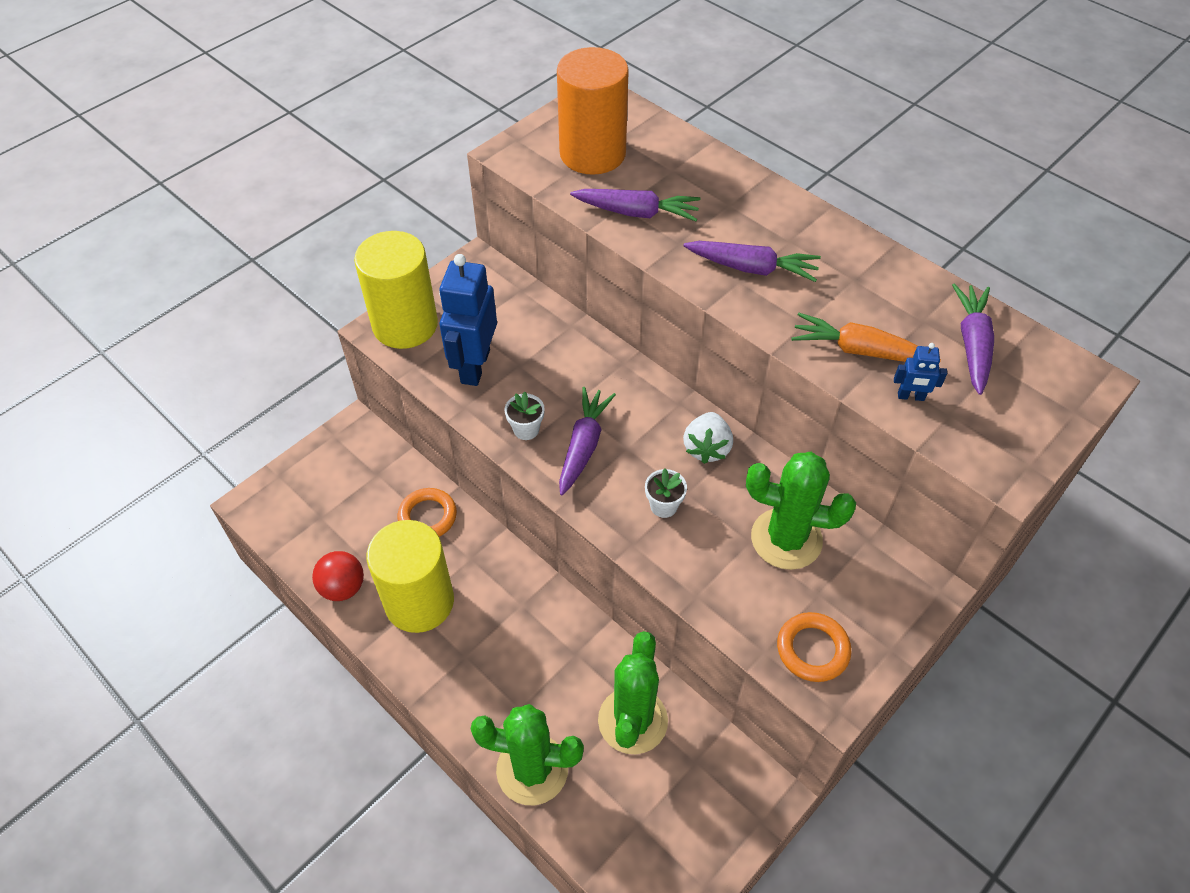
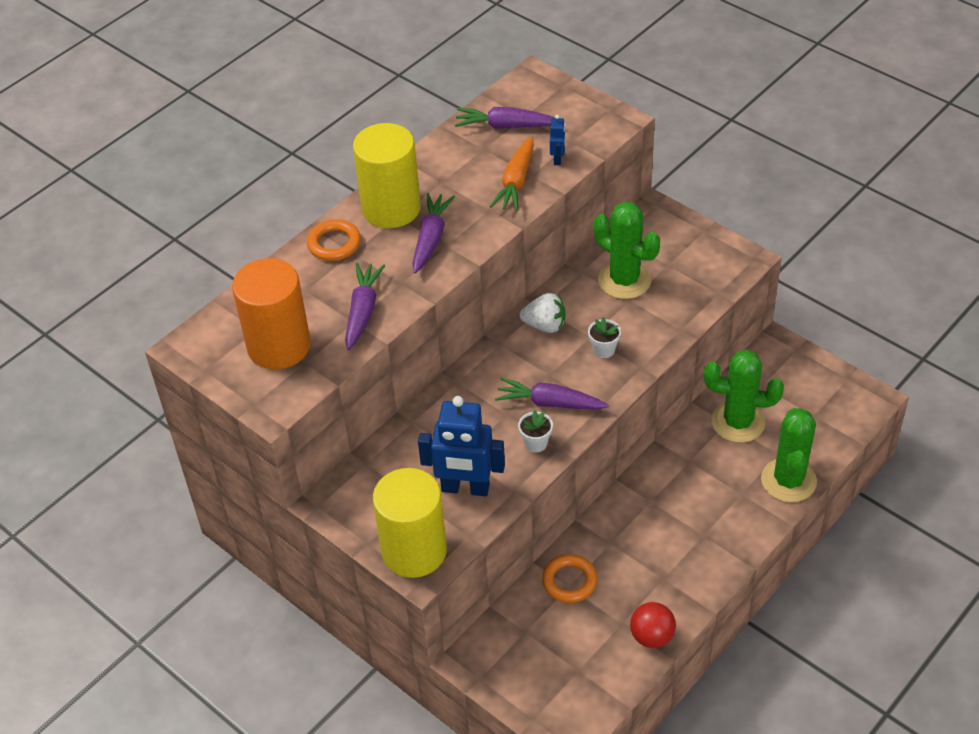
camera: 90 degrees left, 5 degrees down
(419, 602) = (658, 575): yellow cylinder -> yellow cylinder (391, 208)
(786, 539) = (624, 280): green cactus -> green cactus turned 60 degrees counterclockwise
(812, 649) = (712, 268): orange ring -> orange ring (334, 244)

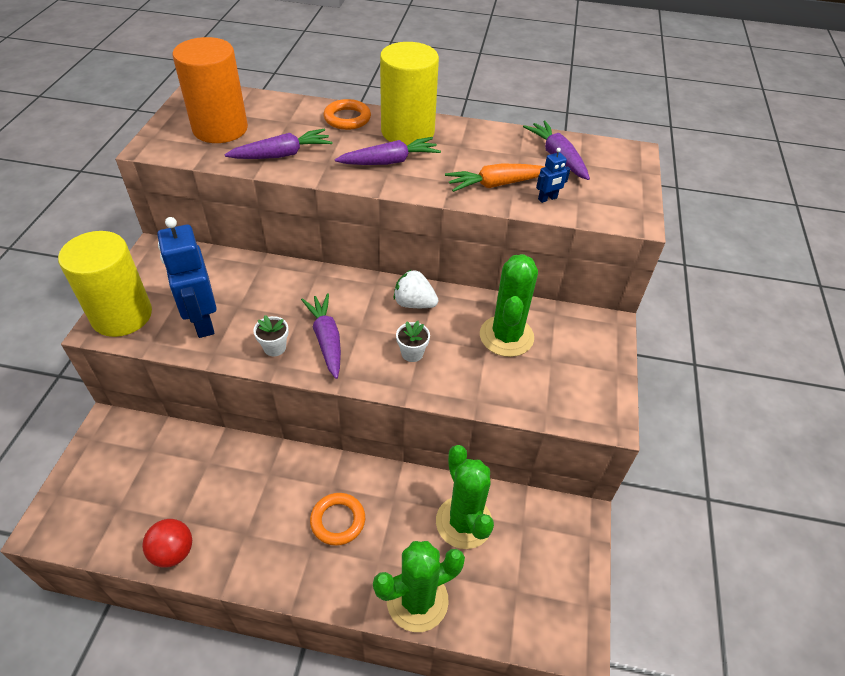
camera: 55 degrees right, 0 degrees up
(545, 325) = (414, 303): white strawberry -> white strawberry turned 135 degrees clockwise
(569, 581) = (213, 461): orange ring -> orange ring (338, 521)

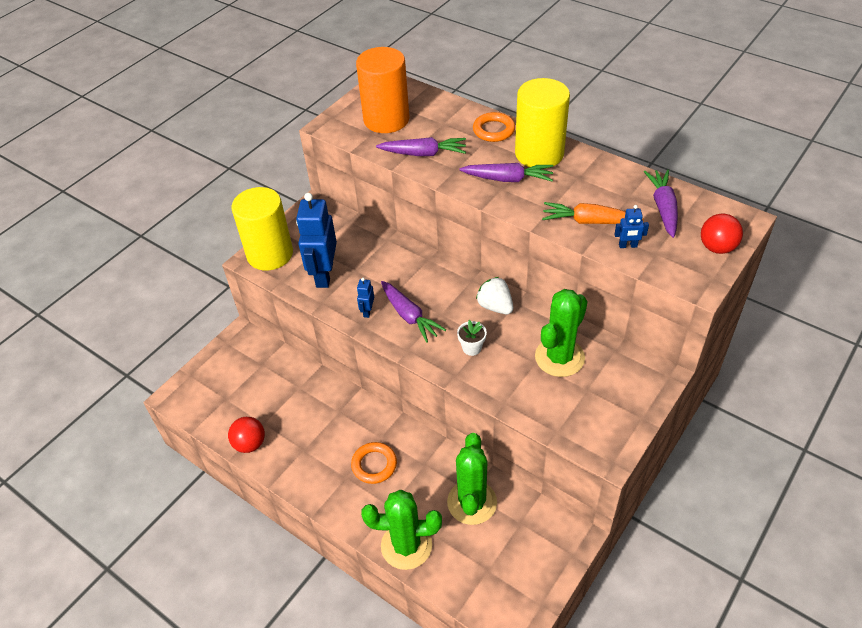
camera: 30 degrees right, 0 degrees up
(275, 347) = (367, 311): white flower pot -> blue robot
(326, 339) = (409, 316): purple carrot -> purple carrot turned 135 degrees clockwise
(628, 182) = (717, 247): none -> red ball

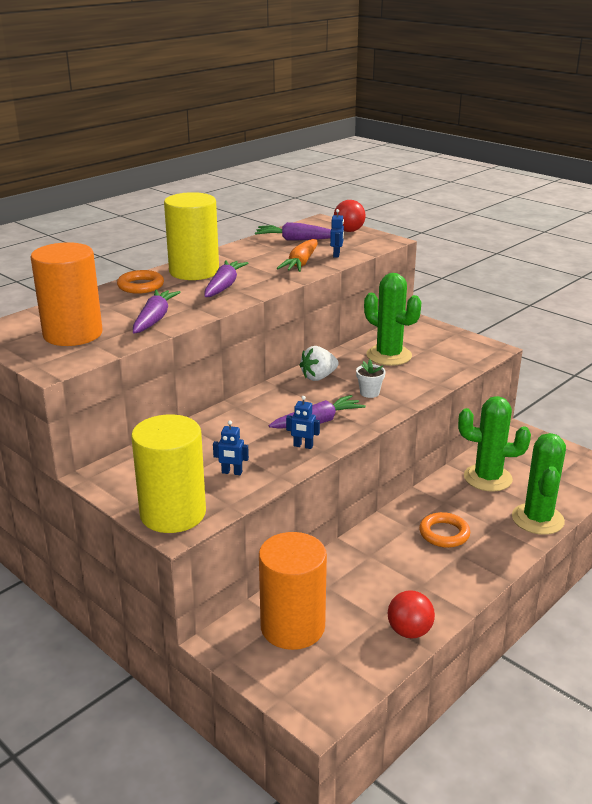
camera: 85 degrees left, 20 degrees down
(255, 372) = (292, 627): none -> orange cylinder
(324, 275) = (232, 472): blue robot -> blue robot, size x0.44

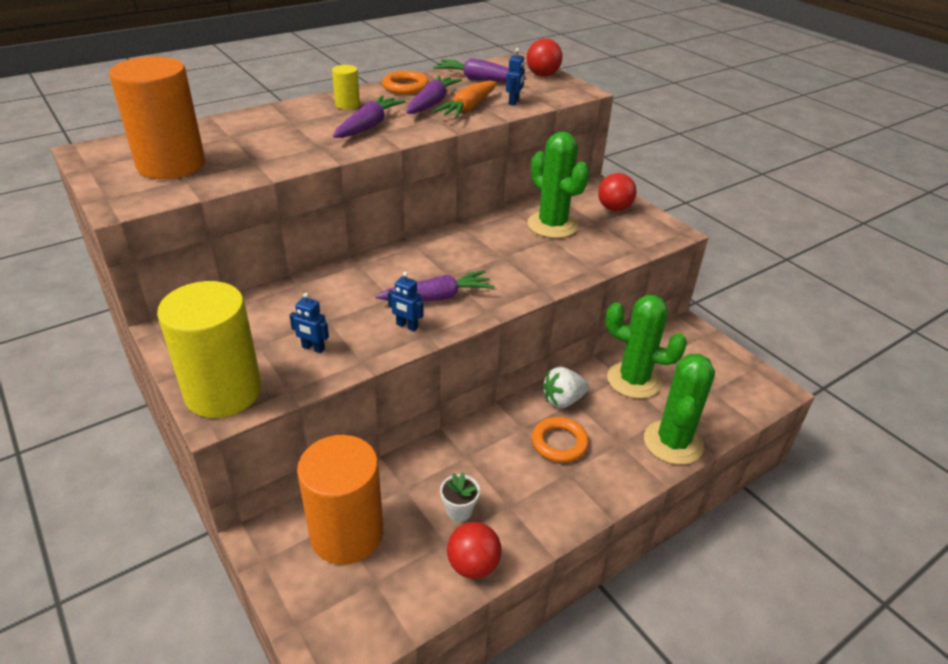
camera: 10 degrees right, 10 degrees up
(140, 286) = (280, 115): orange ring -> orange ring (405, 87)
(154, 319) = (269, 157): purple carrot -> purple carrot (432, 103)
(194, 271) = (347, 105): yellow cylinder -> yellow cylinder, size x0.44
(318, 377) = (463, 241): white strawberry -> white strawberry (563, 400)
(369, 393) = (511, 269): white flower pot -> white flower pot (459, 511)
(435, 337) = (614, 208): none -> red ball

